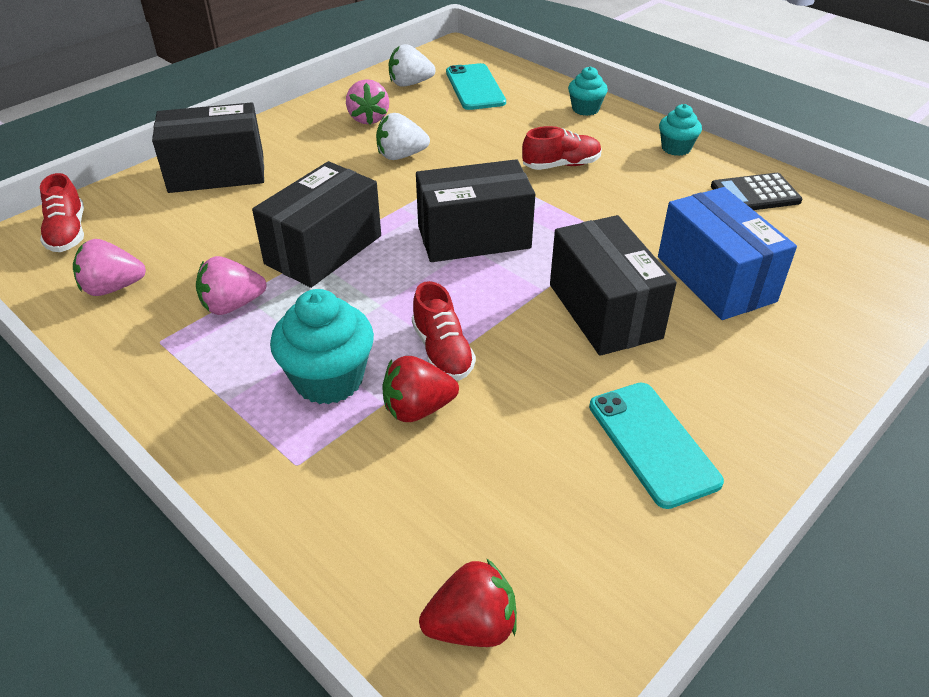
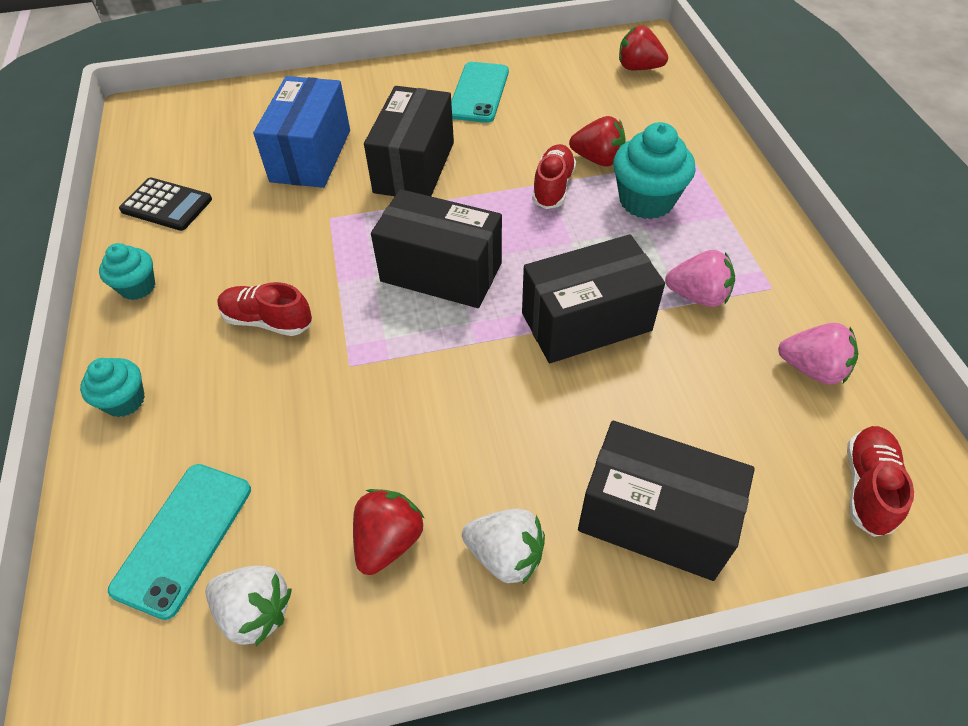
camera: 145 degrees left, 10 degrees up
(368, 118) = (388, 541): pink strawberry -> red strawberry
(401, 156) = (411, 428): white strawberry -> white strawberry (505, 555)

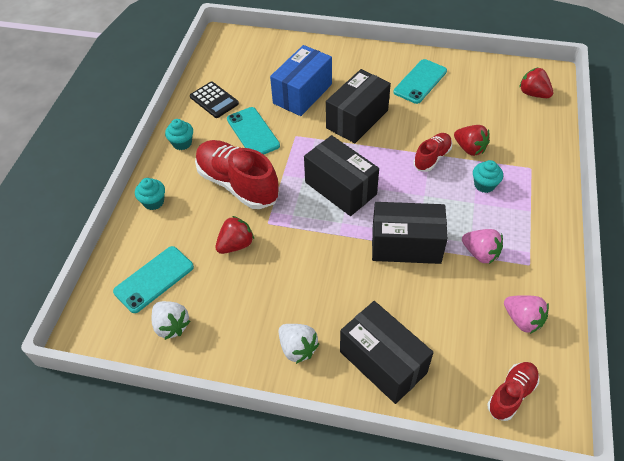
camera: 25 degrees right, 0 degrees up
(256, 233) = (253, 132): none -> turquoise phone
(268, 321) = (238, 184): red shoe -> red shoe, size x1.85
(388, 541) = (245, 318): red strawberry -> red strawberry (236, 245)
(646, 201) = (484, 185): turquoise cupcake -> turquoise cupcake, size x0.59

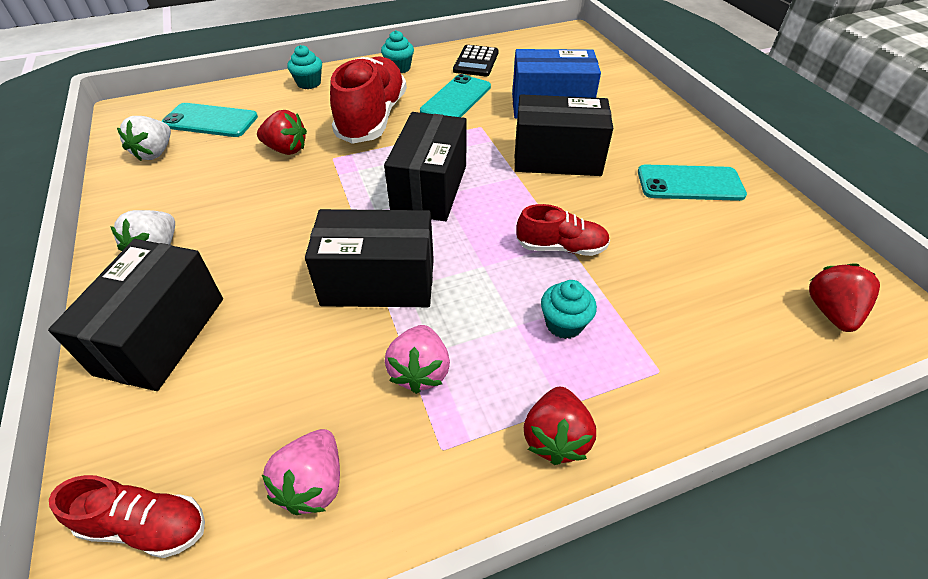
camera: 55 degrees right, 5 degrees down
(406, 245) = (378, 282): black box -> black box turned 60 degrees counterclockwise
(469, 148) = (620, 279): red strawberry -> red strawberry (555, 437)

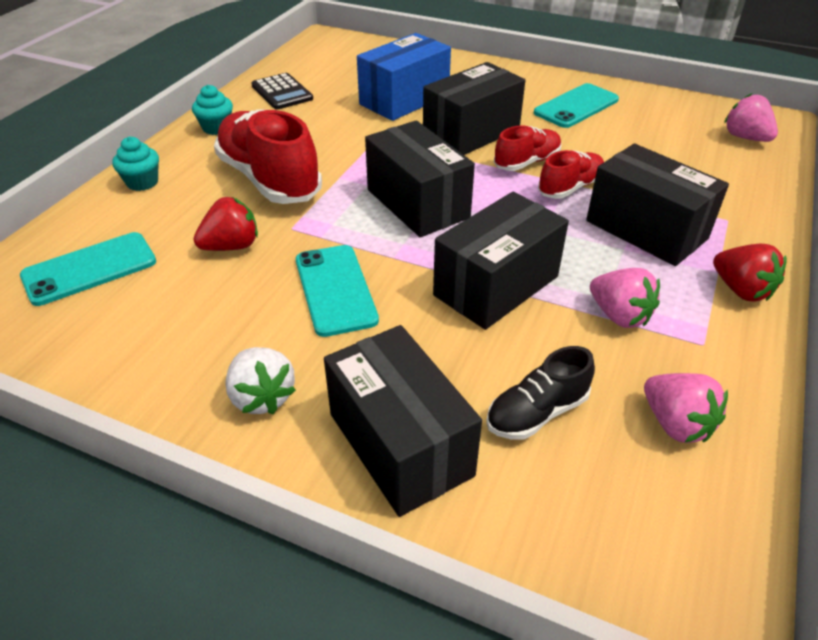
camera: 45 degrees left, 5 degrees down
(146, 525) = (630, 545): red shoe -> red shoe (527, 162)
(155, 153) = (80, 331): white strawberry -> none
(252, 387) = (537, 412): none -> black shoe
(456, 99) = (318, 129): turquoise phone -> turquoise phone (335, 289)
(564, 324) = (646, 230): turquoise cupcake -> black box
(830, 312) = (745, 138): red strawberry -> pink strawberry

